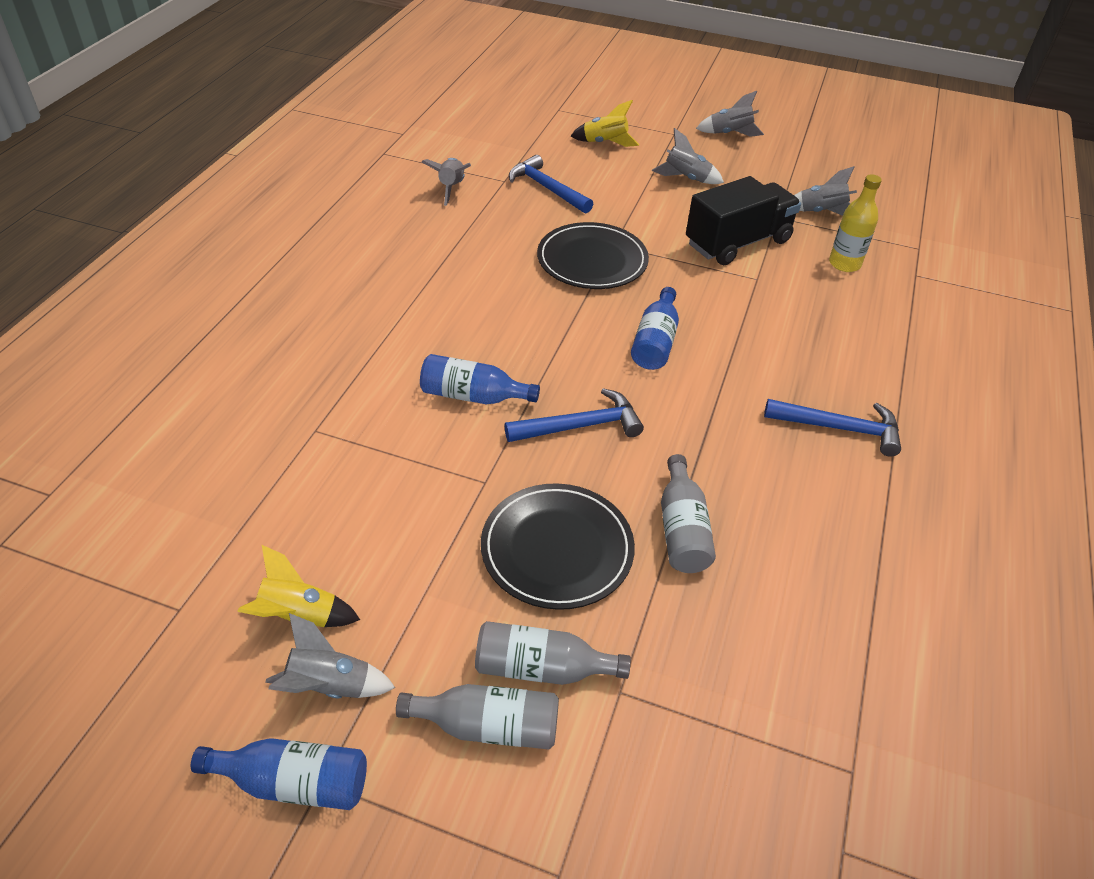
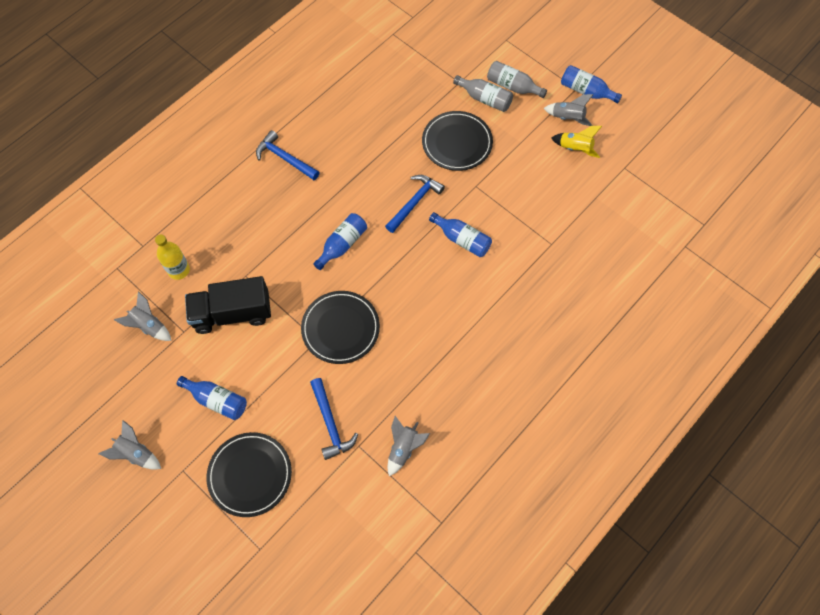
camera: 155 degrees left, 20 degrees up
(580, 426) = (414, 202): blue hammer -> blue hammer turned 120 degrees clockwise
(605, 143) = (250, 475): yellow rocket -> black plate
(682, 529) = (397, 134): grey bottle -> none
(686, 179) = (217, 400): grey rocket -> blue bottle

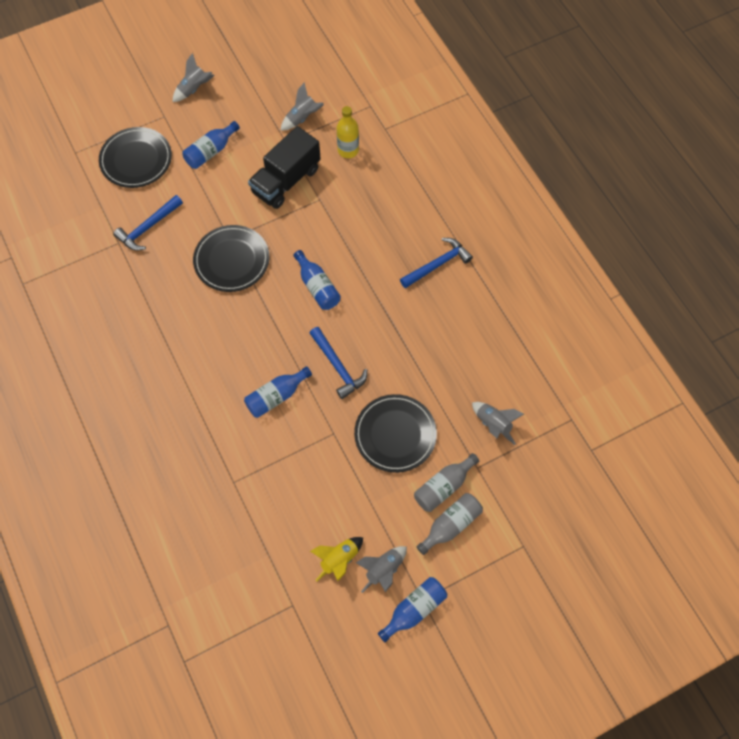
camera: 110 degrees right, 0 degrees up
(232, 313) = (286, 181): black truck -> black truck turned 150 degrees counterclockwise
(330, 423) = (148, 227): blue hammer -> blue hammer turned 45 degrees counterclockwise
(404, 448) = (98, 276): grey rocket -> grey rocket (493, 424)

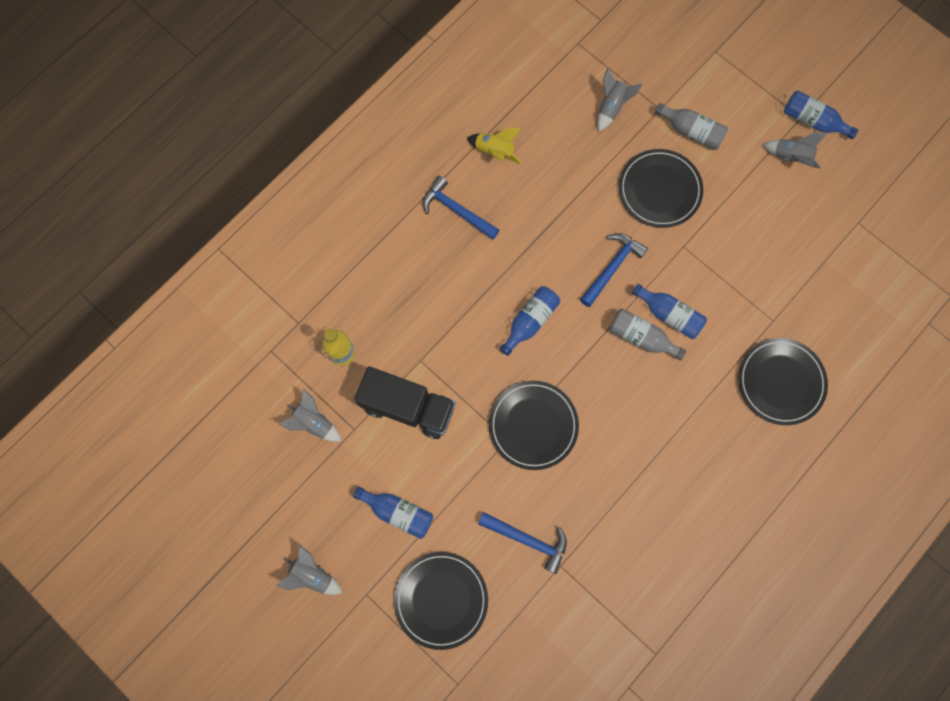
camera: 110 degrees left, 10 degrees up
(177, 464) = (780, 382): none -> black plate
(339, 560) = (800, 198): yellow rocket -> yellow rocket (494, 152)
(450, 525) = (724, 115): grey bottle -> grey bottle (641, 337)

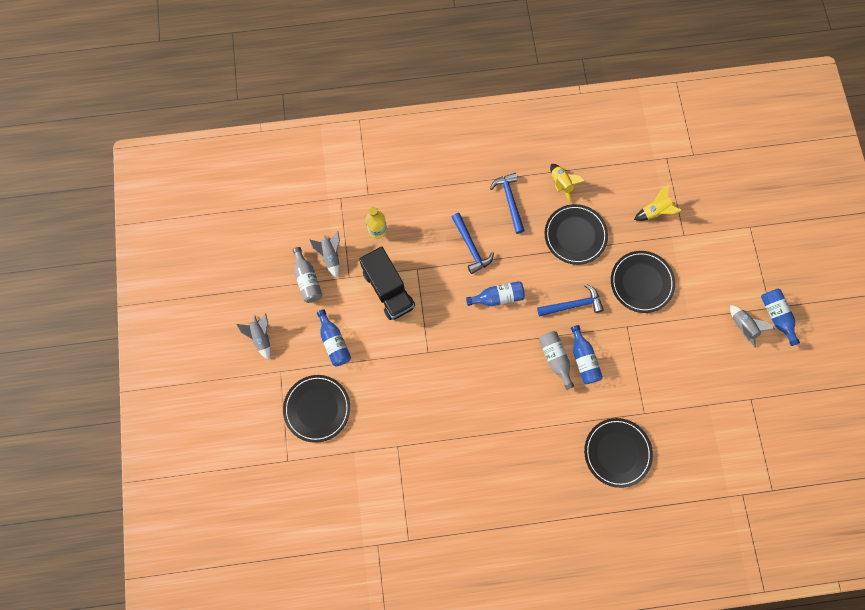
camera: 40 degrees right, 0 degrees up
(527, 539) = (392, 416): blue hammer -> blue hammer (471, 247)
(533, 425) = (449, 356): black plate -> black plate (575, 235)
(611, 107) = (654, 211): grey rocket -> yellow rocket
(691, 131) = (692, 263): grey bottle -> grey bottle (308, 280)

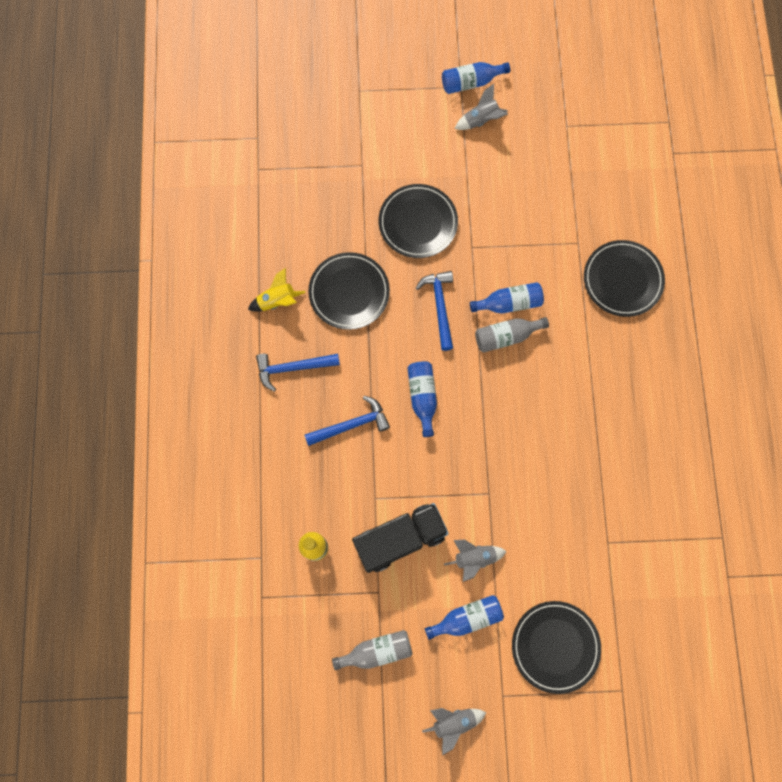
camera: 85 degrees left, 0 degrees up
(330, 256) = (345, 616): grey rocket -> grey rocket (474, 558)
(654, 211) = (327, 194): yellow rocket -> none

